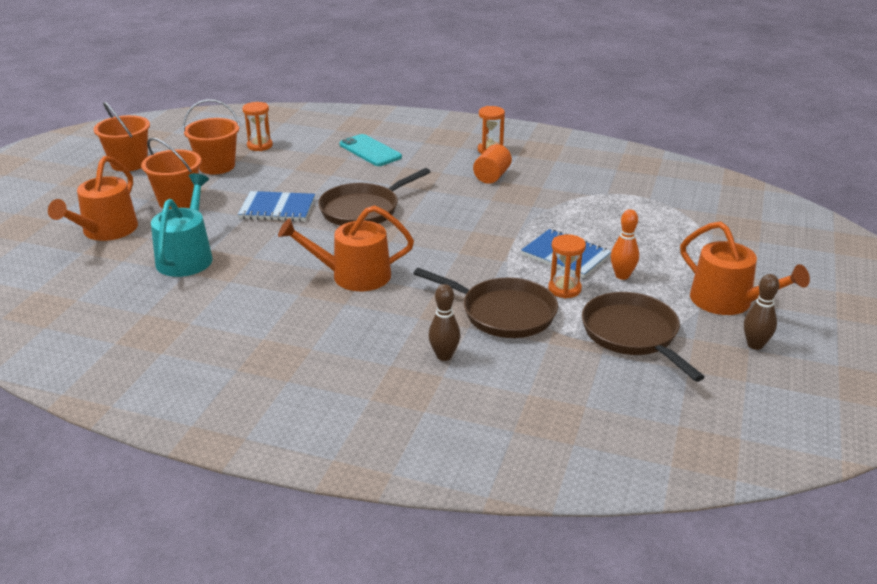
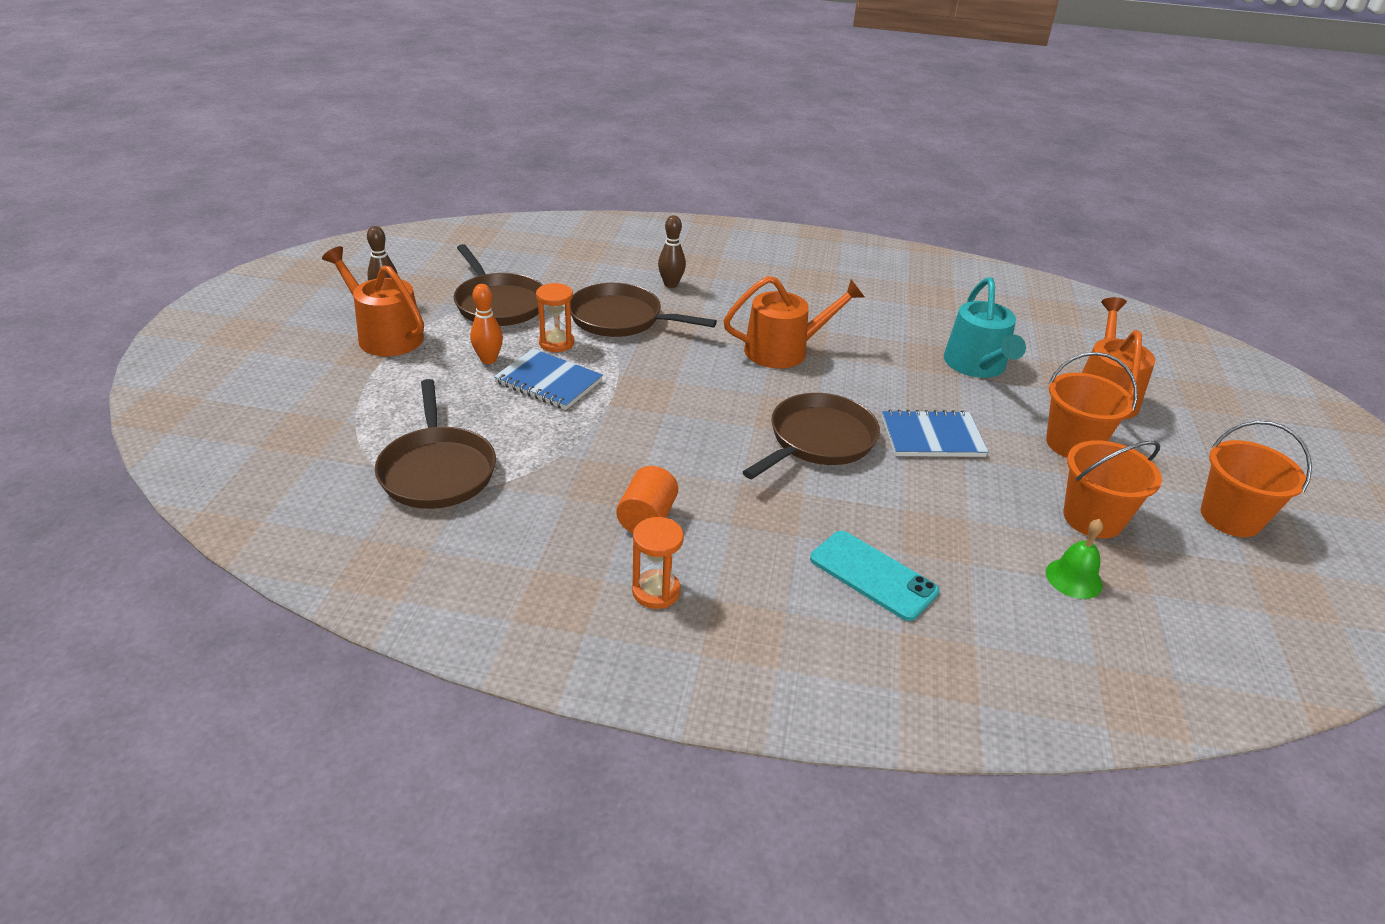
camera: 170 degrees right, 5 degrees up
(260, 146) = (1073, 578): orange hourglass -> green bell
(630, 203) = (437, 470): none -> brown pan

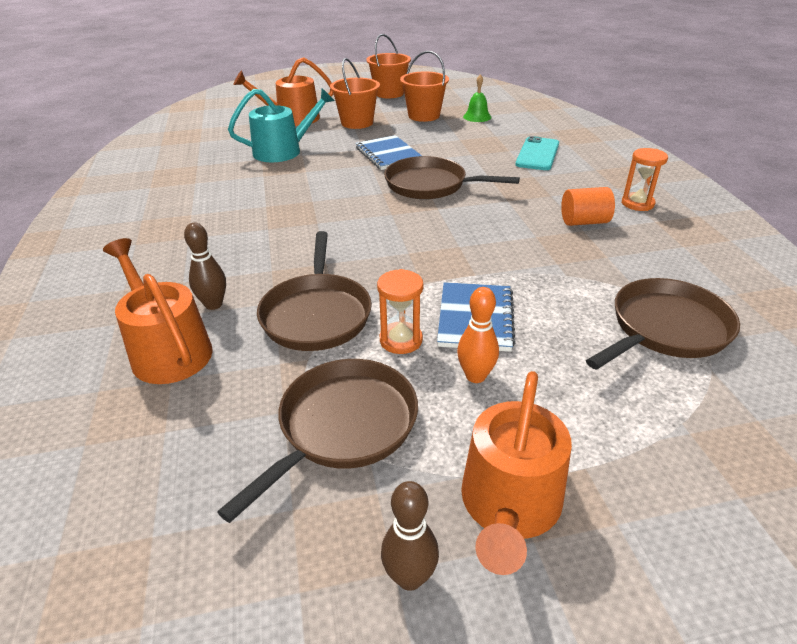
camera: 110 degrees left, 0 degrees up
(784, 350) = (315, 217): orange watering can -> orange watering can (168, 350)

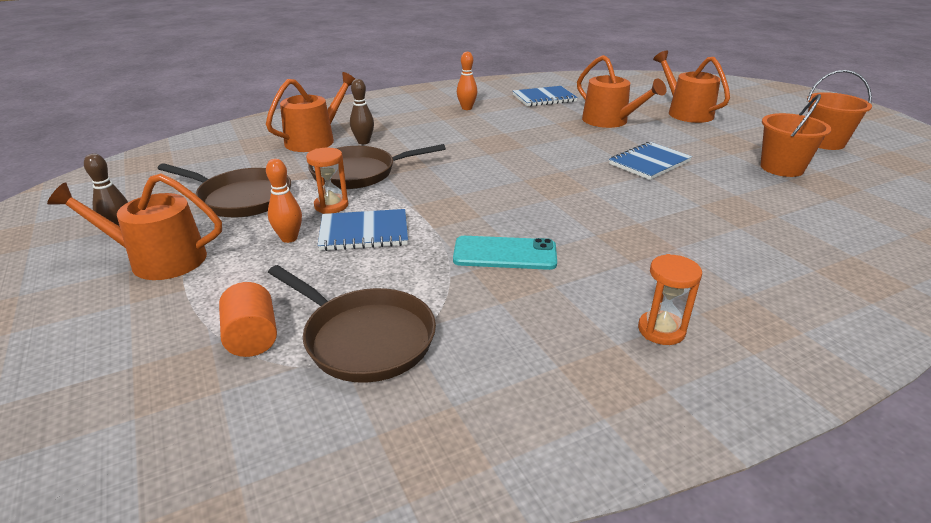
camera: 75 degrees right, 5 degrees down
(166, 217) = (467, 108): none -> orange bowling pin
(185, 169) = (544, 98): none -> blue notebook
(283, 151) = (609, 121): turquoise watering can -> orange watering can
(357, 123) = (713, 139): orange bucket -> none
(430, 185) = (597, 190): brown pan -> none
(477, 117) = (826, 199): green bell -> none
(537, 154) = (749, 247): turquoise phone -> turquoise phone (505, 253)
(584, 222) = (576, 286): orange cylinder -> orange cylinder (252, 338)

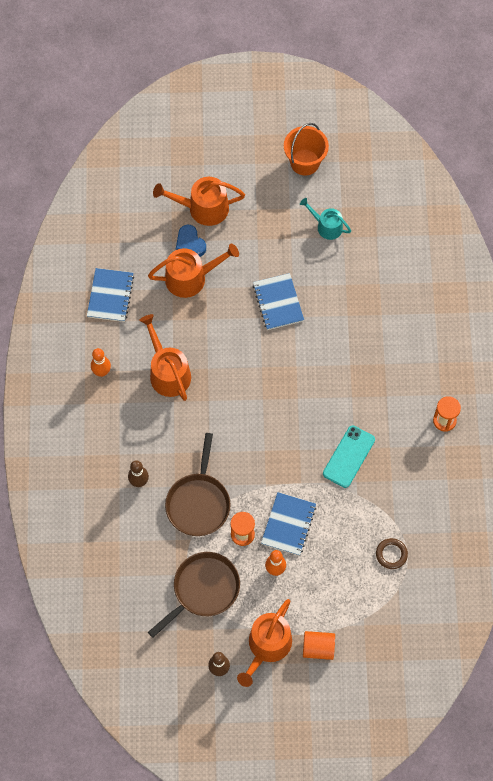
camera: 65 degrees left, 35 degrees up
(252, 338) = (368, 605): orange cylinder -> orange cylinder (318, 648)
(315, 140) = (115, 517): orange watering can -> orange watering can (168, 372)
(364, 338) = (391, 554): brown pan -> brown ring
(643, 114) = (190, 243): none -> blue heart
(781, 168) = (326, 226): orange bucket -> turquoise watering can

